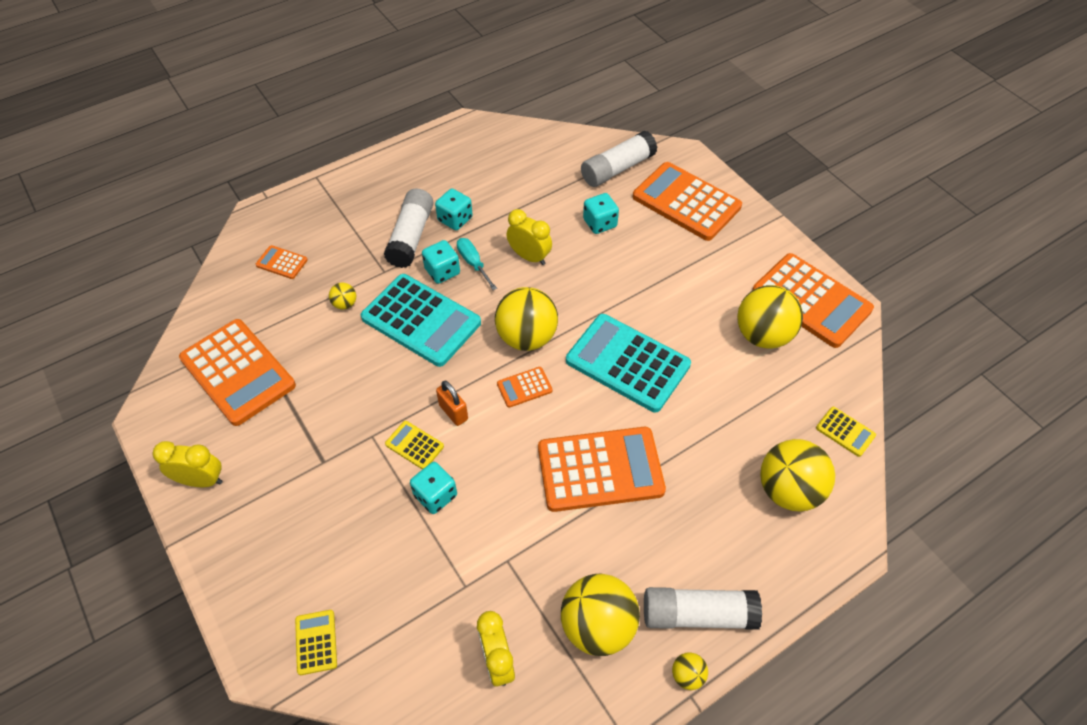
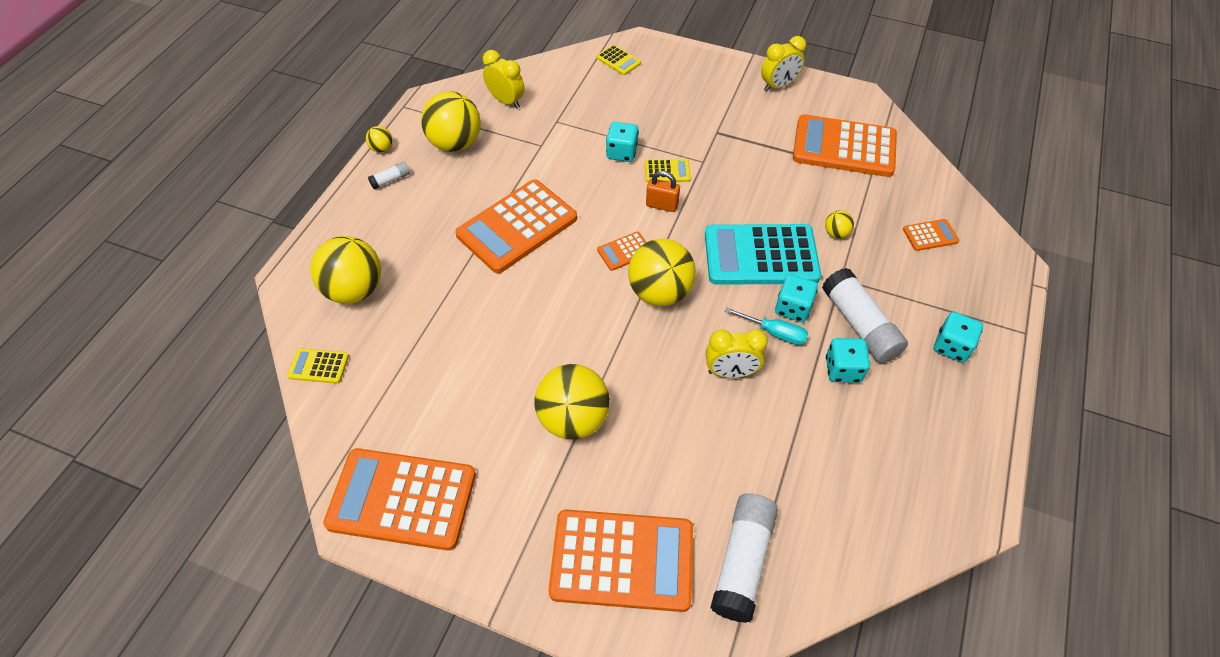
camera: 145 degrees right, 0 degrees up
(524, 387) = (624, 251): orange calculator -> orange calculator turned 150 degrees counterclockwise
(600, 223) = (696, 460): turquoise dice -> turquoise dice (951, 346)
(627, 363) = (553, 319): turquoise calculator -> none
(698, 614) = (390, 180): white glue stick -> white glue stick, size x0.46
(762, 335) = (438, 423): yellow ball -> yellow ball (573, 419)

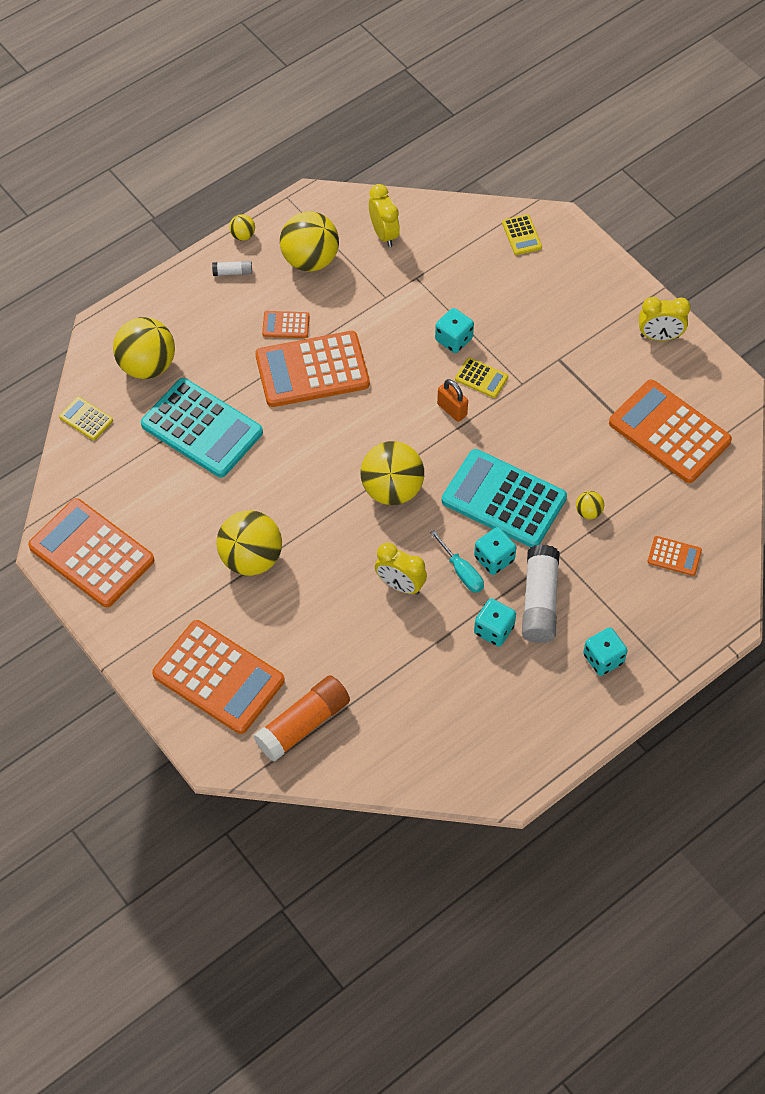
camera: 30 degrees right, 5 degrees up
(445, 321) = (202, 428): none -> turquoise calculator
(624, 251) = (388, 438): orange calculator -> orange calculator (286, 325)
(742, 561) = (303, 724): white glue stick -> orange glue stick

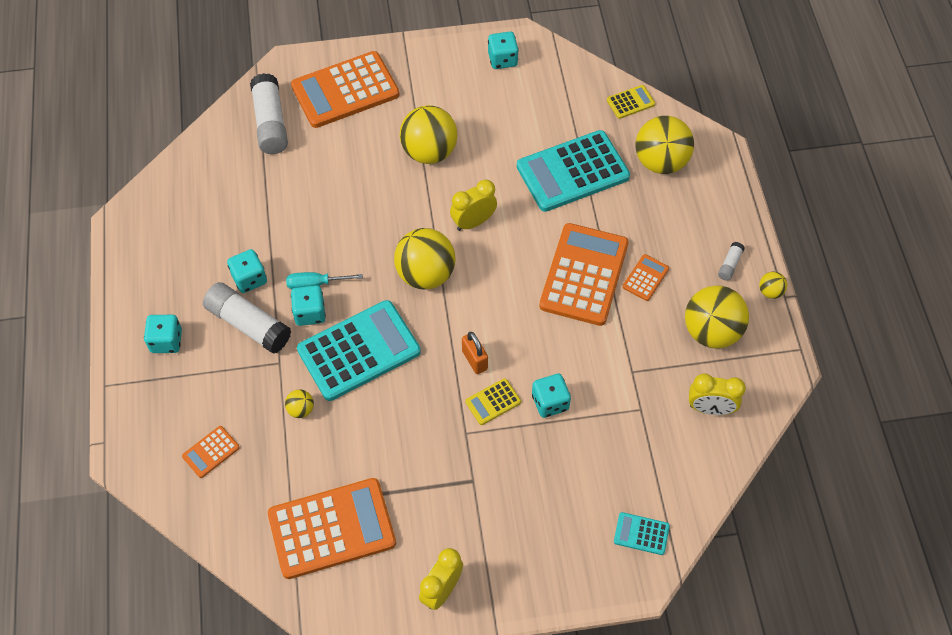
camera: 120 degrees right, 0 degrees up
(91, 553) = (502, 59): orange calculator -> turquoise dice
(303, 724) = (270, 123): orange glue stick -> white glue stick
(400, 585) = (335, 236): yellow clock -> yellow clock (473, 222)
(452, 410) = (474, 360): orange padlock -> orange padlock turned 75 degrees clockwise
(521, 235) = (641, 534): yellow calculator -> turquoise calculator

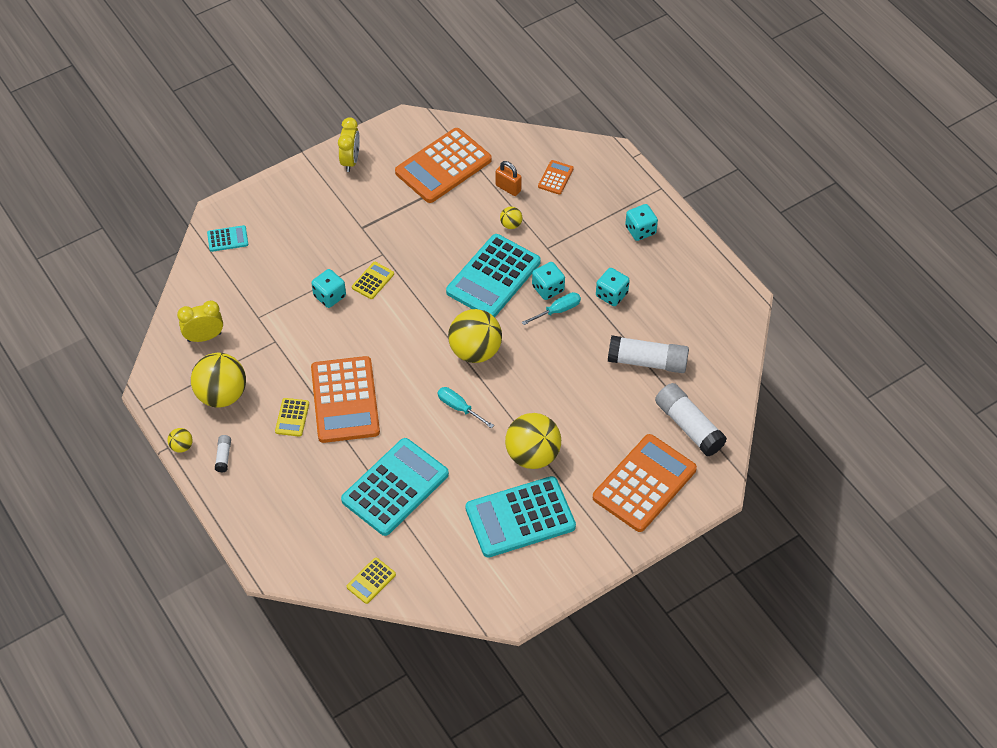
camera: 155 degrees right, 5 degrees down
(248, 324) = (588, 263): white glue stick -> white glue stick (647, 362)
(472, 104) = (520, 518): none -> turquoise calculator
(473, 222) = (459, 408): yellow clock -> turquoise screwdriver
(474, 360) = (401, 303): orange padlock -> orange padlock (508, 188)
(502, 59) = (517, 577): turquoise dice -> none
(645, 278) = (292, 417): orange calculator -> yellow calculator
(660, 162) = (318, 529): yellow ball -> none

